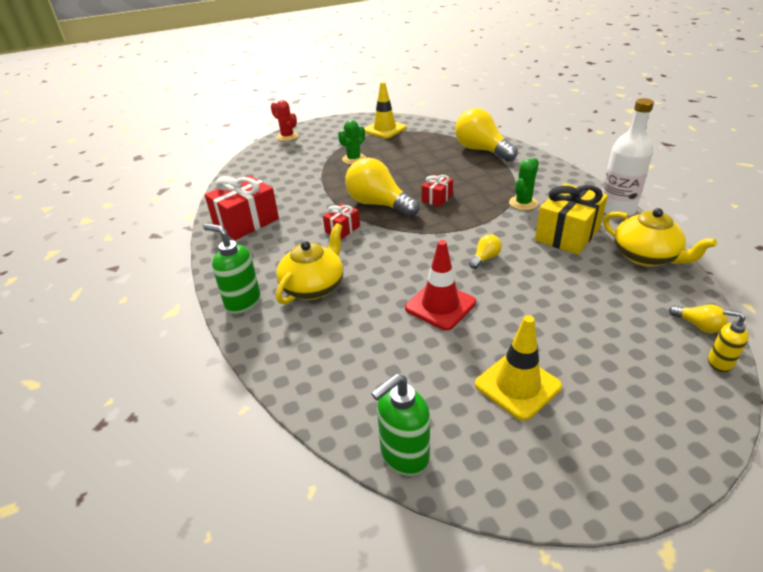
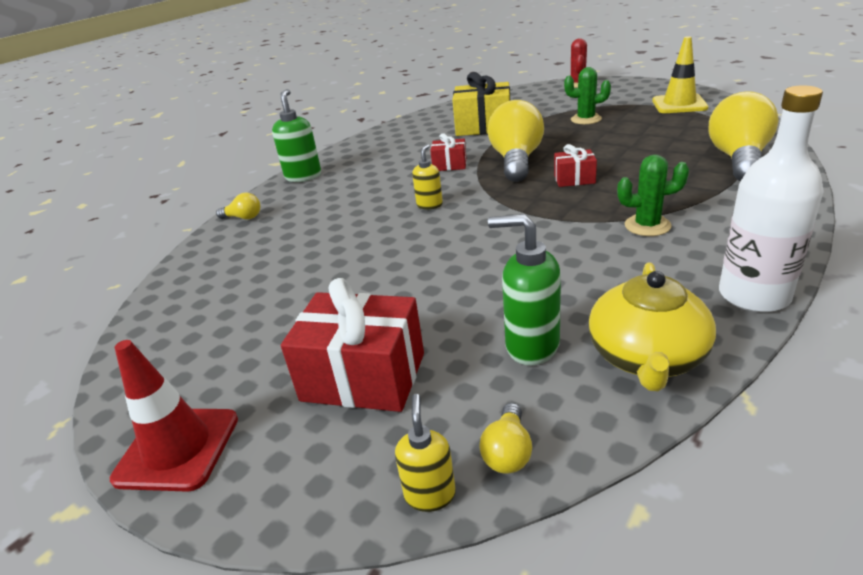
camera: 60 degrees right, 5 degrees down
(246, 222) = (412, 132): red gift -> red gift (363, 376)
(313, 287) = (348, 190): yellow teapot -> none
(398, 259) = (429, 205): none -> yellow soap dispenser
(404, 455) = (156, 307): green soap dispenser -> green soap dispenser (531, 346)
(440, 305) = (373, 251): red traffic cone -> red traffic cone (177, 448)
(485, 258) = (486, 244): yellow light bulb -> yellow light bulb (243, 218)
(517, 385) = (276, 335): yellow traffic cone -> none
(567, 234) = (615, 277): yellow gift -> yellow gift (483, 126)

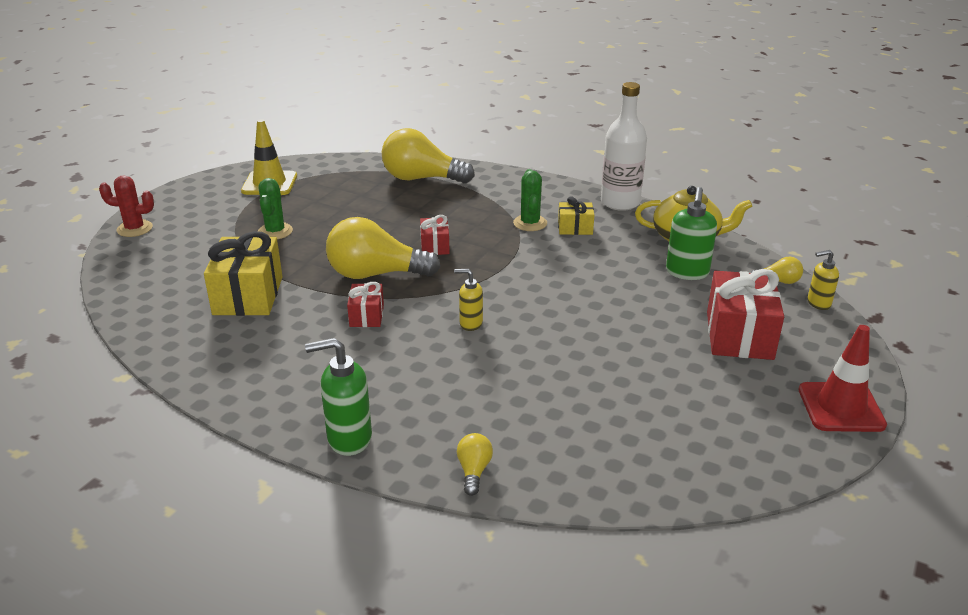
camera: 100 degrees left, 0 degrees up
(645, 256) = (575, 228): none -> yellow gift

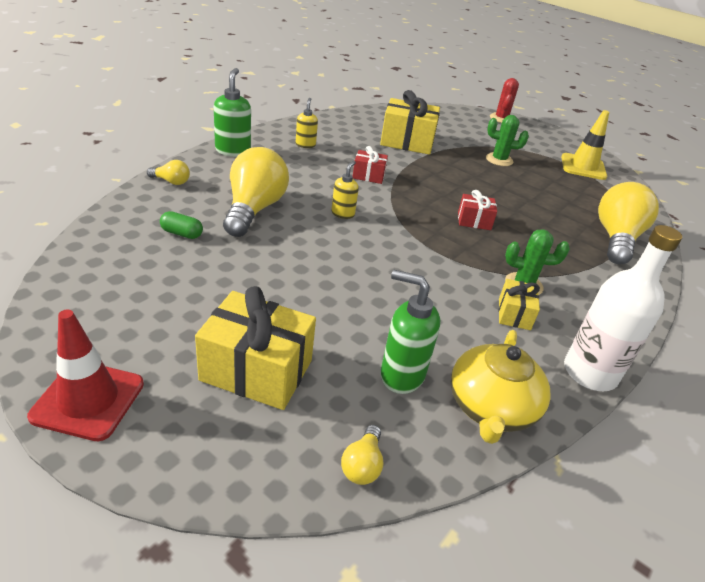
camera: 95 degrees right, 5 degrees up
(376, 274) = (428, 188): yellow light bulb -> yellow light bulb (254, 209)
(587, 426) = (182, 233): none -> green capsule
(739, 335) = (256, 370): red gift -> yellow gift
(818, 303) = (293, 487): yellow soap dispenser -> yellow soap dispenser (305, 145)

